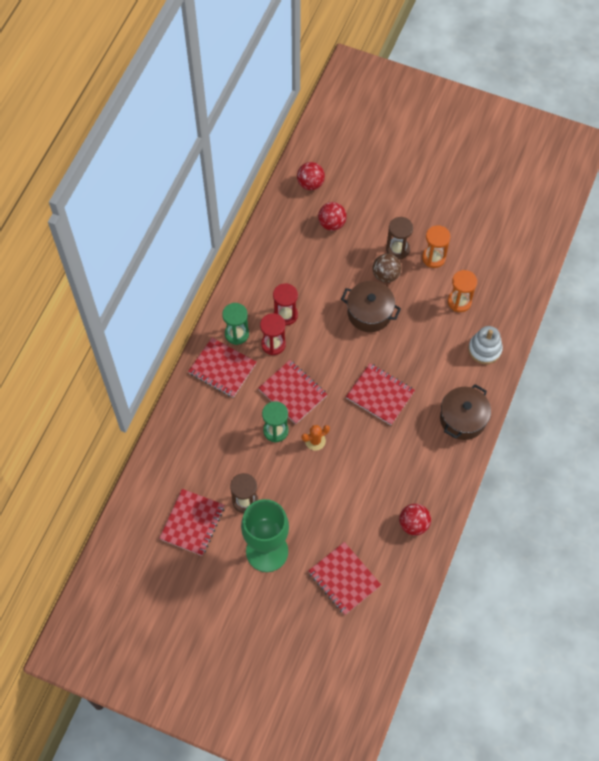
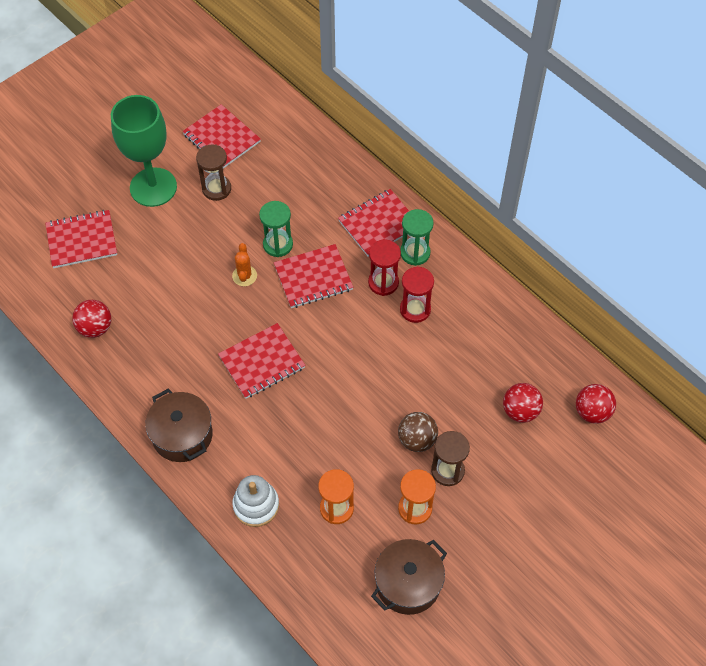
camera: 115 degrees right, 5 degrees down
(369, 313) = (373, 398): brown pot -> brown pot (408, 583)

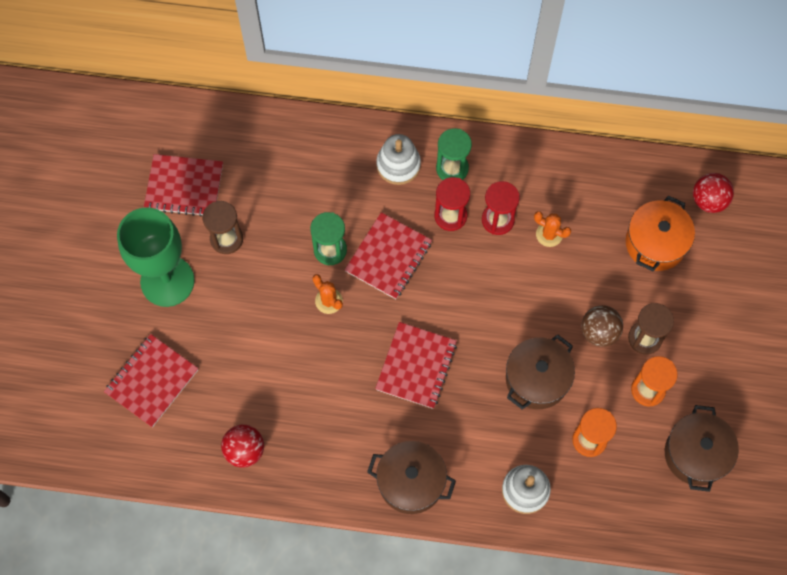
camera: 40 degrees left, 10 degrees up
(339, 436) = (537, 379): none -> brown pot
(379, 224) = (398, 165): red notebook -> white stacking toy
(444, 346) = (549, 234): none -> orange cactus
(520, 411) = (655, 243): red ball -> orange pot

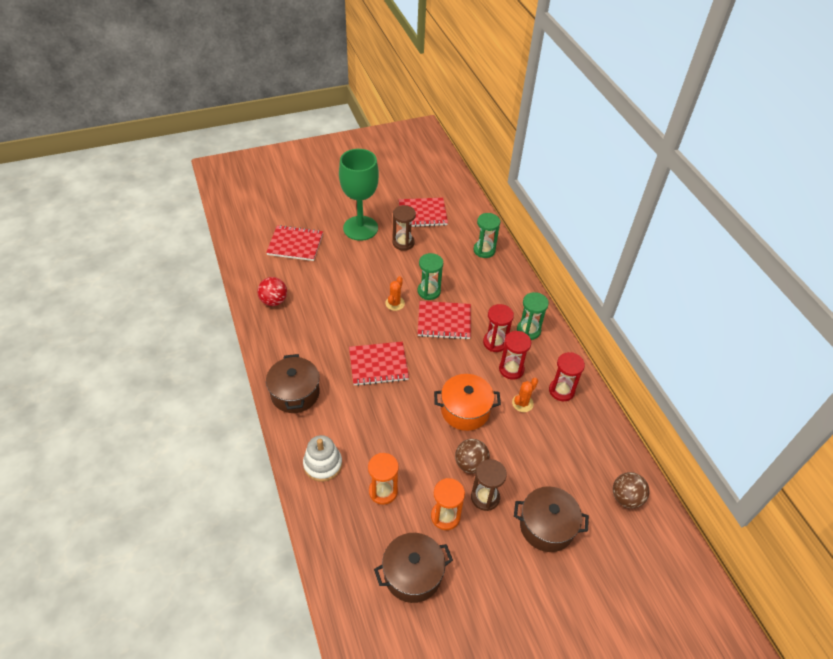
camera: 60 degrees right, 20 degrees down
(184, 186) = (422, 214): red notebook -> red notebook turned 75 degrees counterclockwise
(295, 146) = (484, 250): none -> green hourglass
(398, 165) = (509, 302): white stacking toy -> none
(537, 379) = (410, 438): brown pot -> brown pot (546, 526)
(549, 234) = (522, 403): orange cactus -> orange cactus turned 45 degrees clockwise
(553, 183) = (561, 391): none -> red hourglass
(655, 243) = (565, 474): orange pot -> orange pot (465, 410)
(708, 200) = (626, 498): red ball -> brown ball

